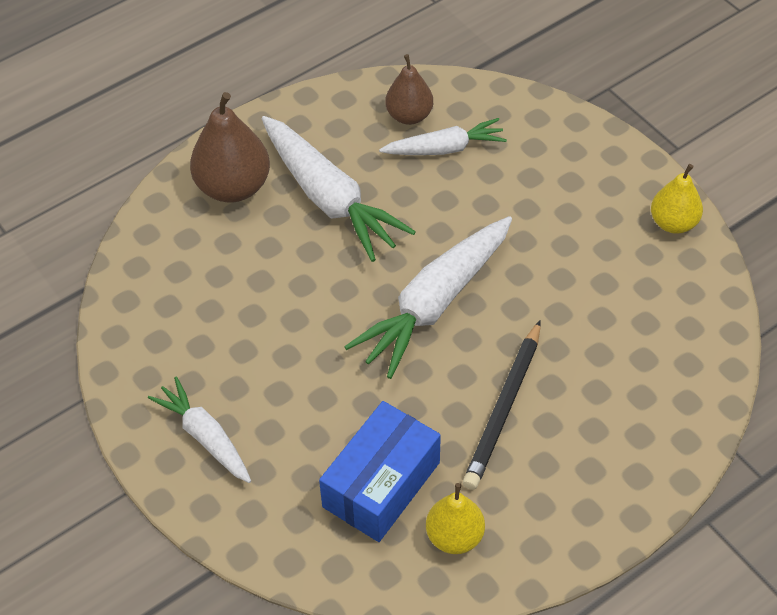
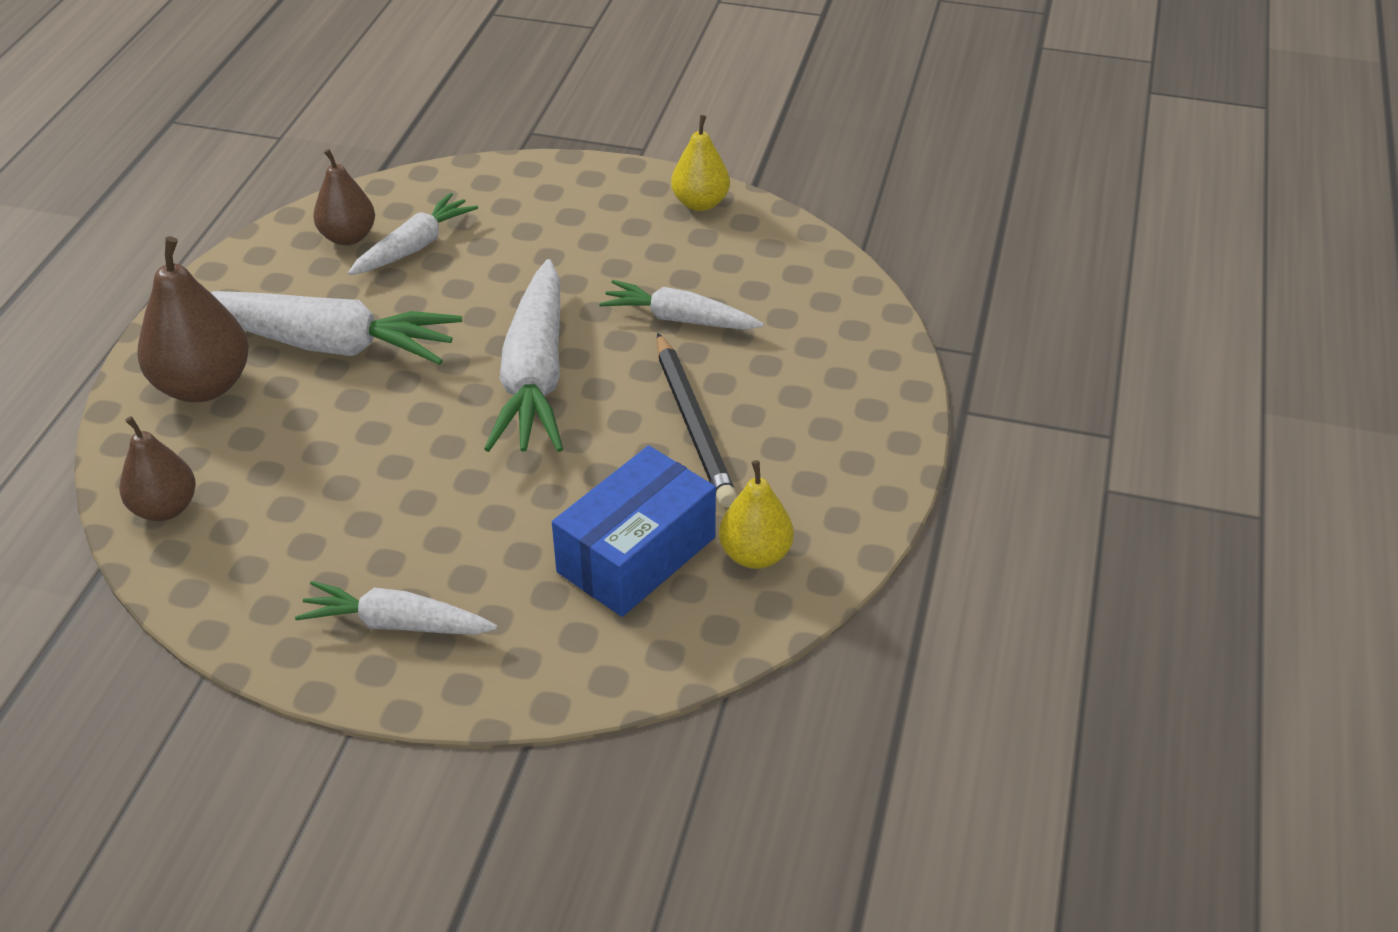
camera: 40 degrees left, 10 degrees down
(146, 267) = (165, 508): none -> brown pear
(381, 484) = (636, 554): blue box -> blue box turned 45 degrees clockwise
(569, 316) = (679, 319): none -> white carrot

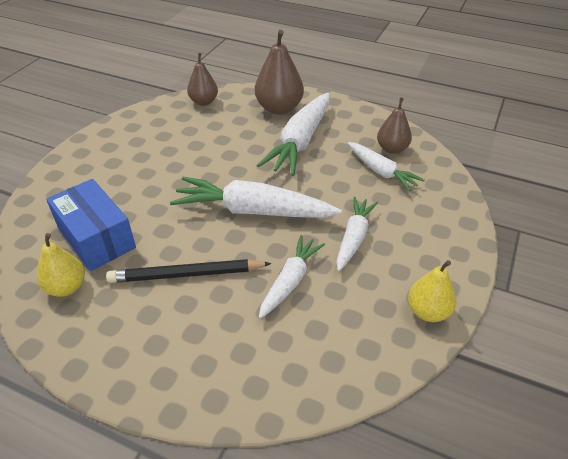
camera: 100 degrees right, 0 degrees up
(396, 623) = (102, 158): white carrot -> white carrot (354, 237)

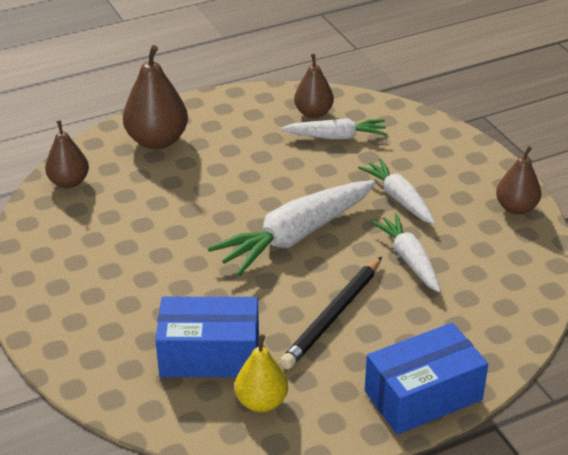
camera: 50 degrees left, 5 degrees down
(138, 376) = (423, 395): none -> blue box
(300, 142) = (232, 157): white carrot -> none
(428, 311) = (516, 208): yellow pear -> brown pear

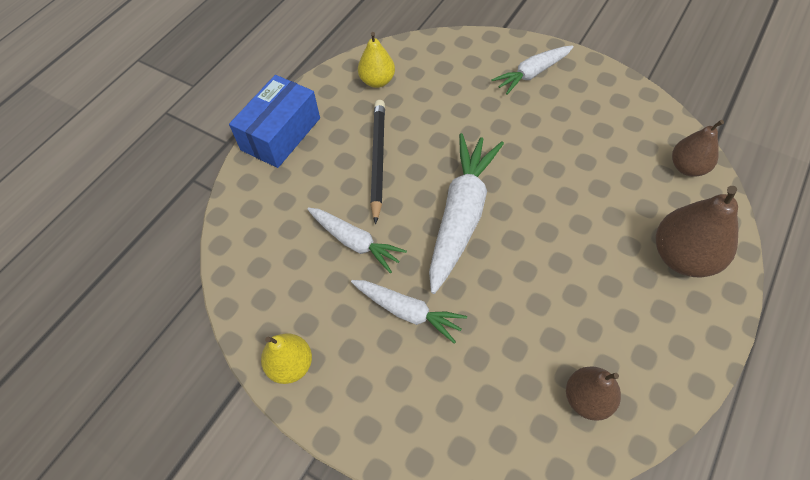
camera: 150 degrees right, 20 degrees up
(210, 354) = (434, 92): blue box -> none
(336, 137) = (531, 371): white carrot -> white carrot (532, 74)
(516, 208) = (291, 365): brown pear -> yellow pear

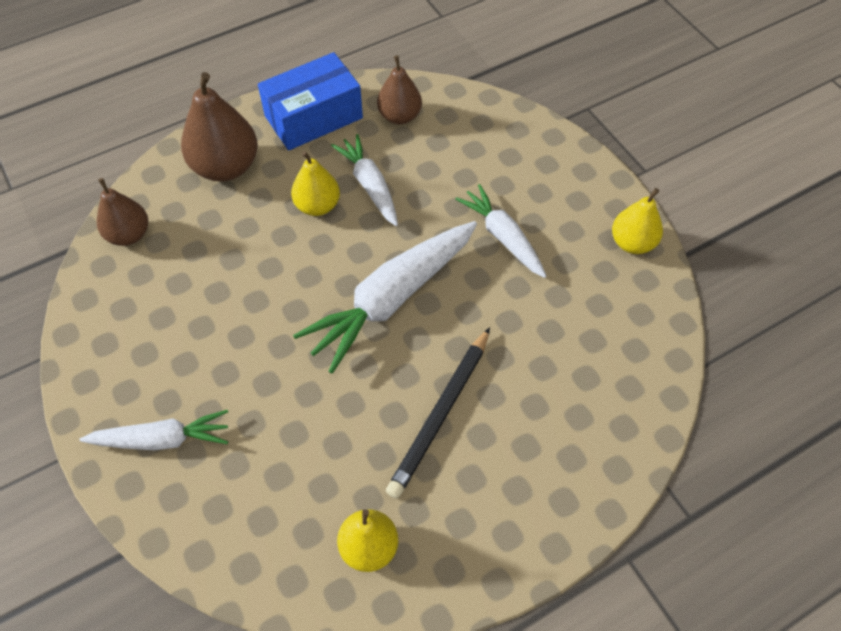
camera: 155 degrees left, 0 degrees up
(280, 134) = (548, 524): blue box -> blue box (313, 117)
(355, 242) = (519, 325): white carrot -> white carrot (369, 185)
(577, 261) = (317, 205): none -> yellow pear

